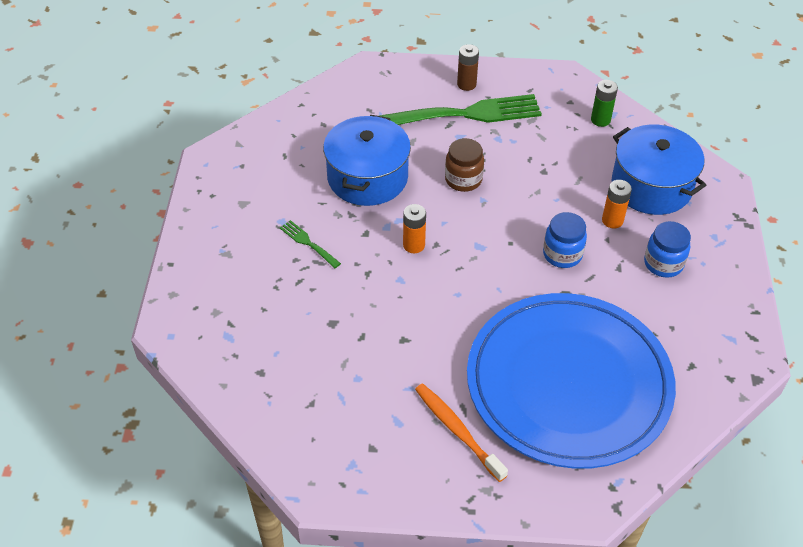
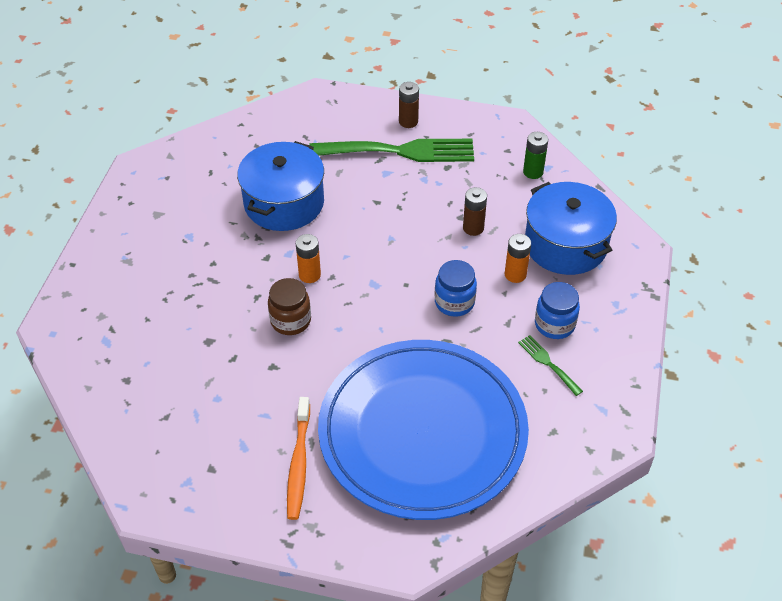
camera: 10 degrees right, 0 degrees up
(308, 243) = (208, 260): green fork -> green fork (548, 363)
(457, 431) = (299, 463): orange toothbrush -> orange toothbrush turned 150 degrees counterclockwise
(463, 180) = (377, 216): brown jar -> brown jar (290, 321)
(559, 180) = (473, 228): none -> brown battery

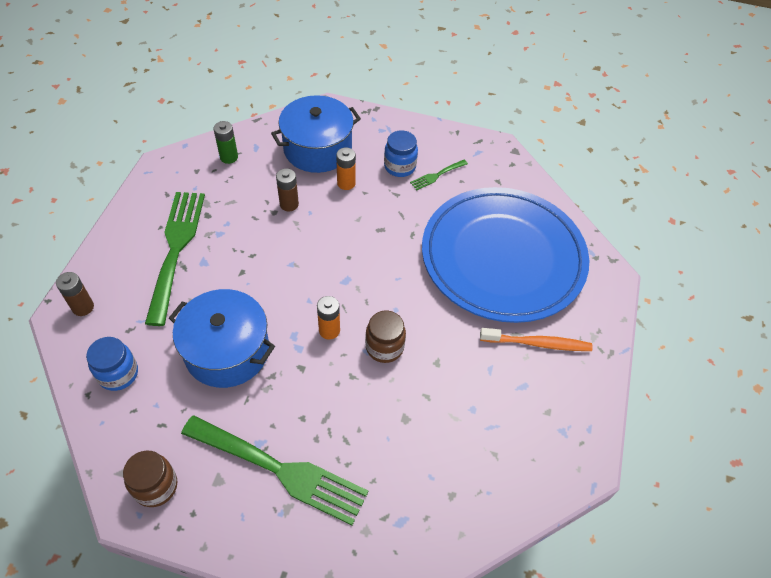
camera: 90 degrees left, 5 degrees up
(155, 177) = (156, 486): none -> brown jar
(162, 253) = (281, 470): none -> green fork
(408, 122) = (134, 239): brown battery -> brown battery (83, 307)
(454, 302) = (372, 225): blue jar -> blue jar (118, 374)

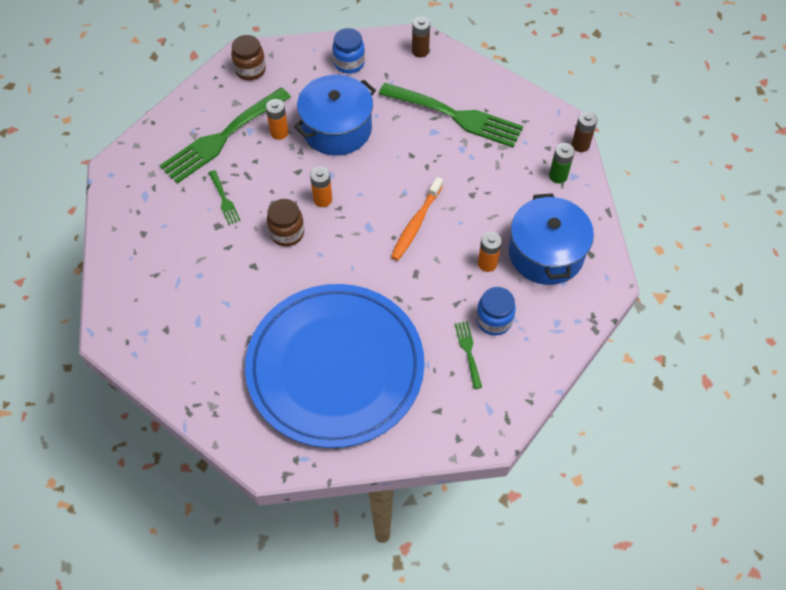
camera: 115 degrees right, 5 degrees up
(252, 408) = (279, 132): none -> orange battery
(289, 204) = (477, 208): brown battery -> brown battery (580, 145)
(369, 427) = (224, 199): none -> green fork
(537, 343) = (230, 353): orange toothbrush -> orange toothbrush (416, 223)

